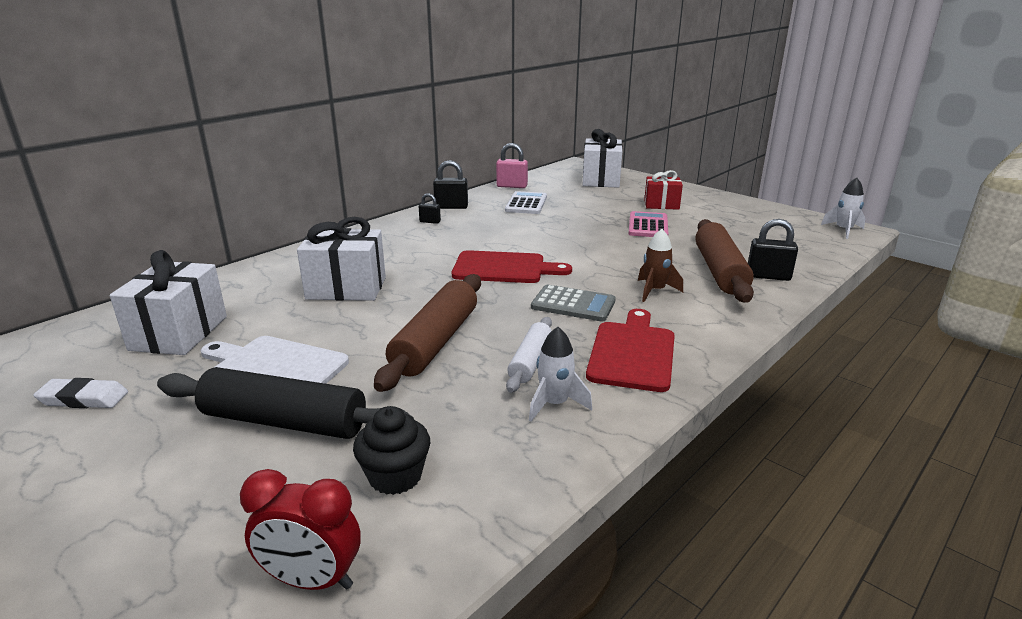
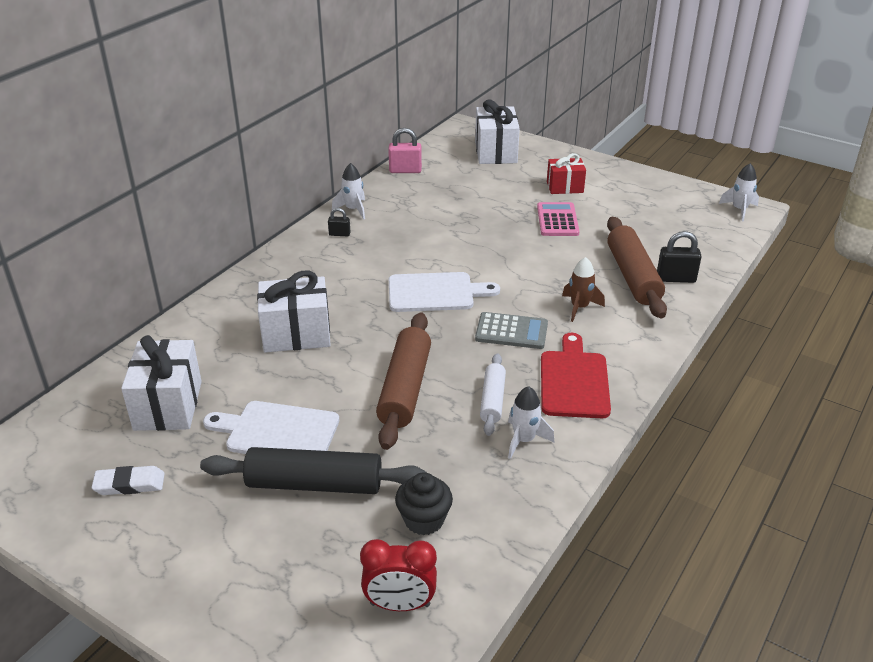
camera: 10 degrees left, 10 degrees up
(451, 207) = (353, 209): black padlock -> white rocket
(503, 268) = (435, 293): red cutting board -> white cutting board
(526, 204) = (429, 197): white calculator -> none

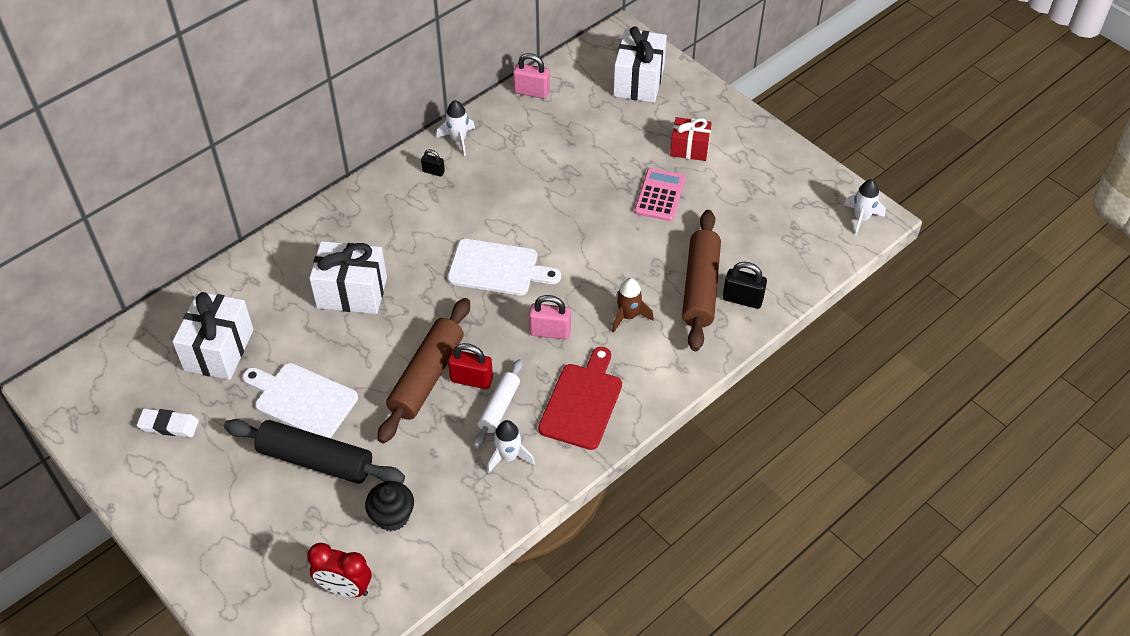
camera: 15 degrees right, 15 degrees up
(452, 382) = (471, 380): none -> red padlock
(511, 331) = (550, 332): grey calculator -> pink padlock

